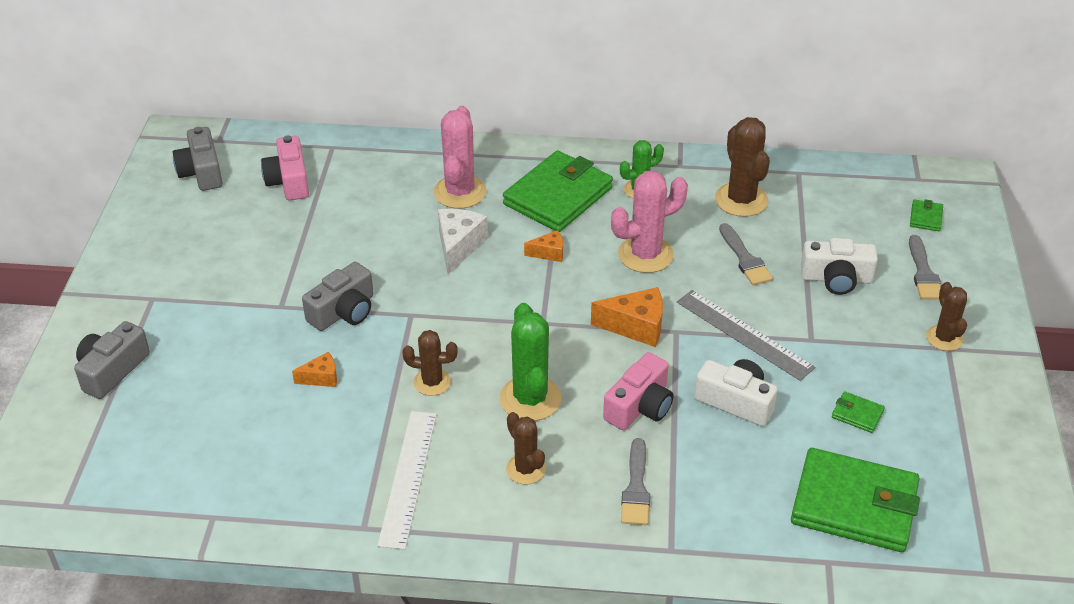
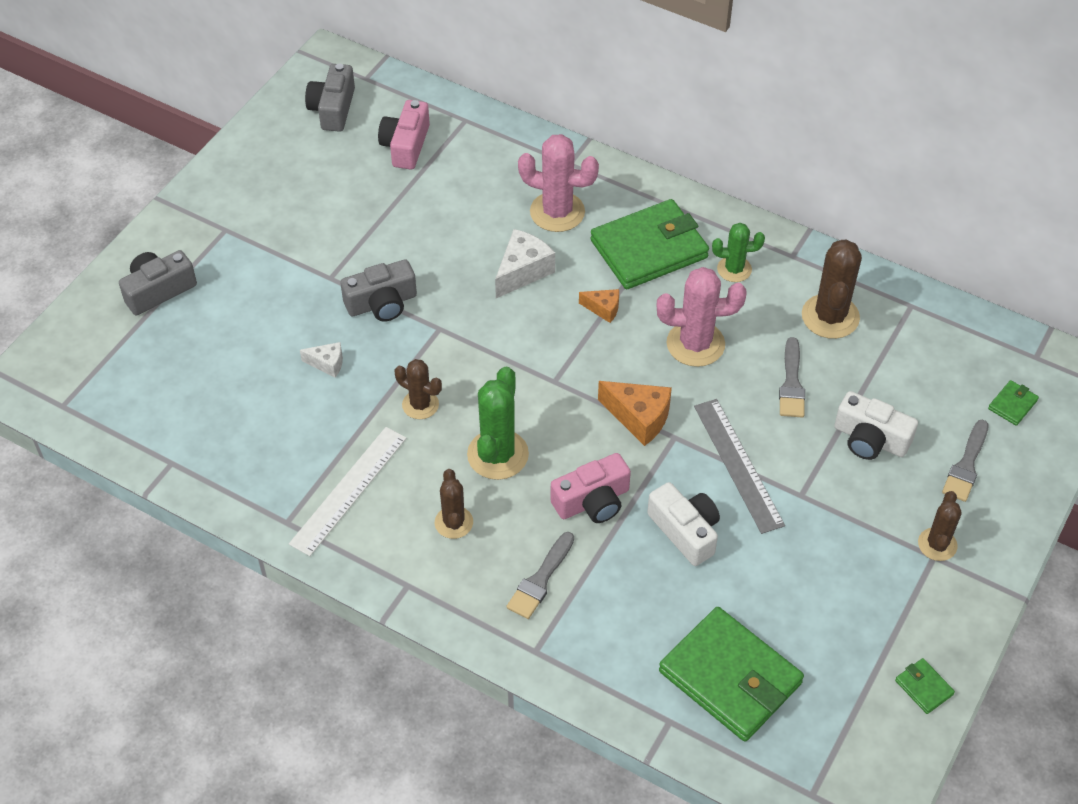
camera: 25 degrees right, 10 degrees up
(321, 378) = (327, 364): orange cheese -> white cheese
(460, 192) = (557, 212): pink cactus -> pink cactus turned 75 degrees clockwise
(857, 414) = (794, 589): green wallet -> green wallet (924, 687)

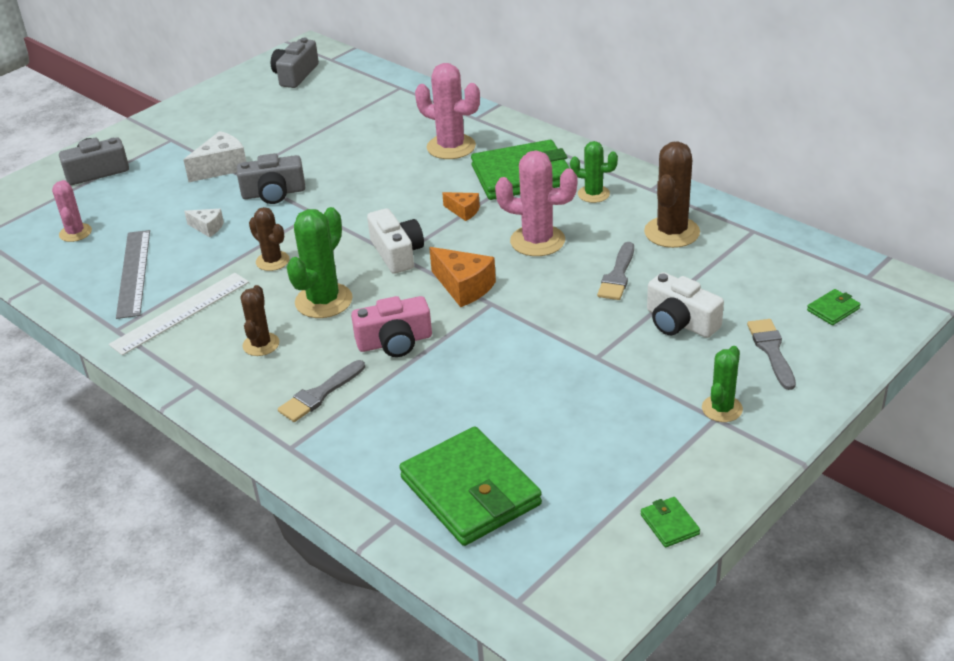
camera: 15 degrees right, 15 degrees down
(176, 388) = (75, 233): none -> pink cactus
(406, 145) = (343, 99): pink camera -> none
(523, 271) = (404, 182): white cheese -> white cheese (222, 167)
(685, 531) = (473, 372): white camera -> white camera (397, 253)
(738, 465) = (543, 329): grey ruler -> grey ruler (134, 273)
(937, 544) = (722, 409): brown cactus -> green cactus
(966, 465) = (771, 350): grey brush -> grey brush turned 135 degrees clockwise

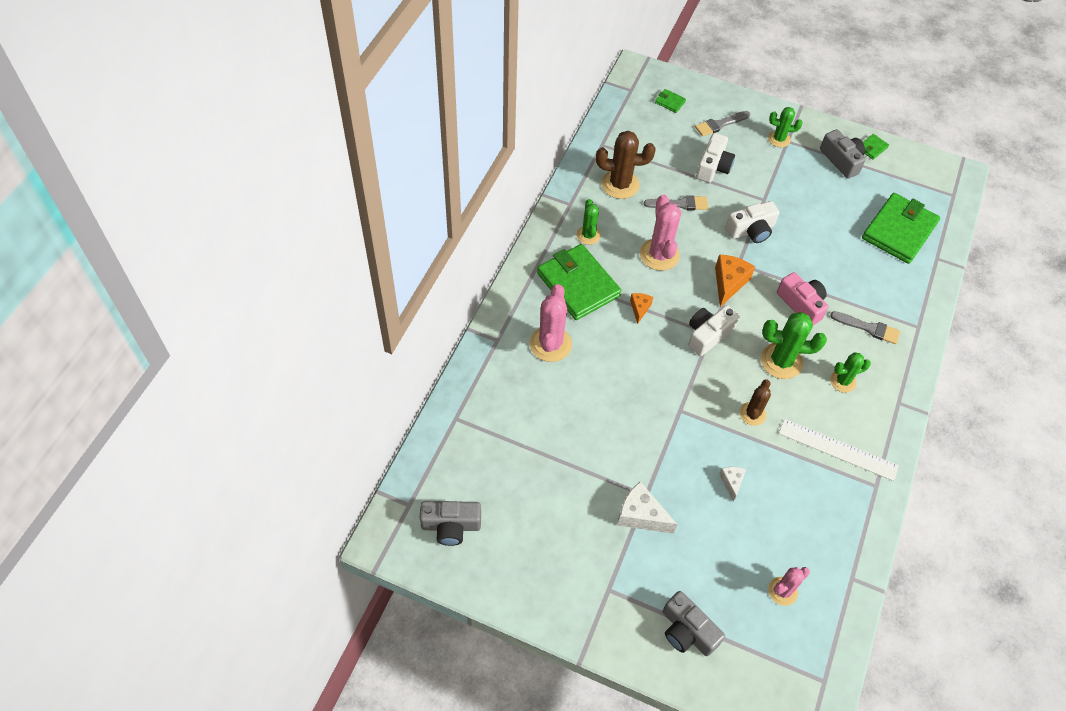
camera: 115 degrees left, 20 degrees up
(134, 273) = (810, 509): grey ruler -> none
(261, 344) = (843, 381): brown cactus -> green cactus
(273, 193) = (664, 453): grey camera -> grey camera (841, 160)
(543, 329) = (751, 230): none -> white camera

